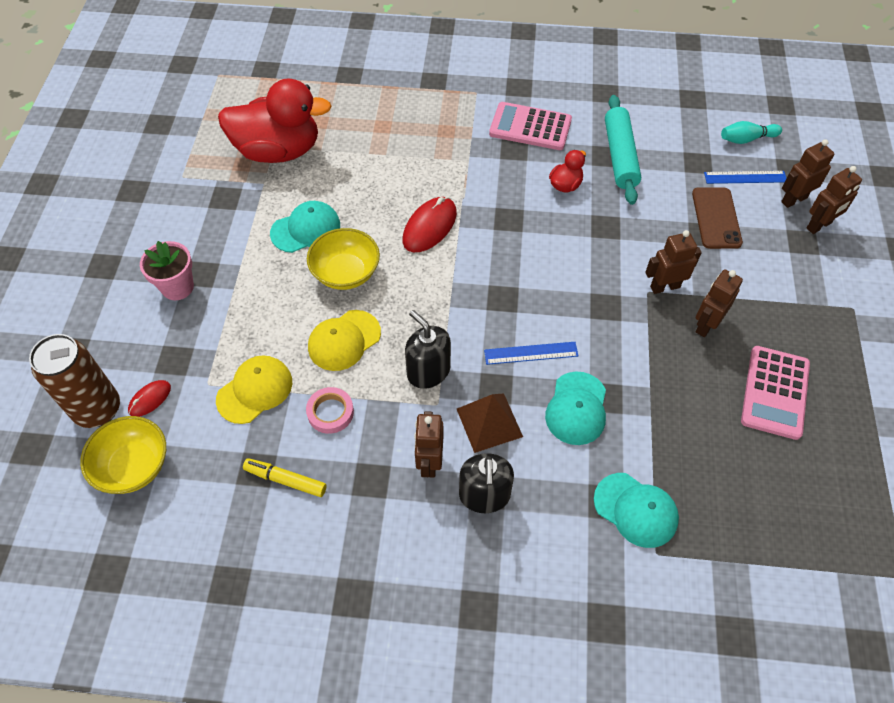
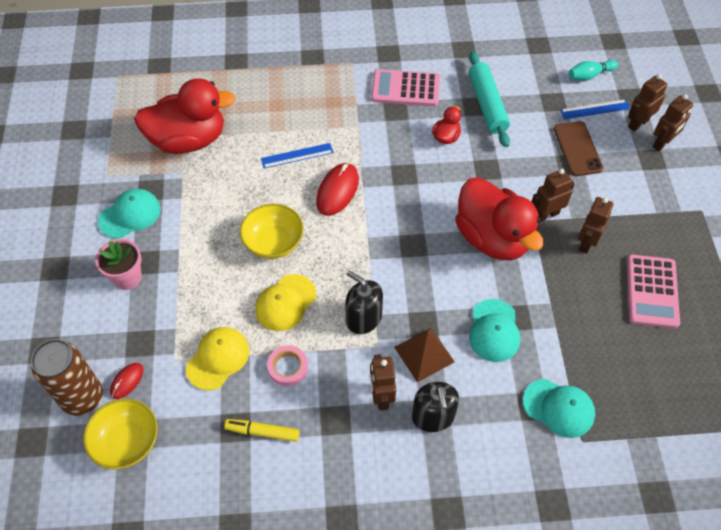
camera: 10 degrees left, 0 degrees up
(306, 229) = (229, 208): turquoise cap -> turquoise cap (130, 215)
(531, 353) = (447, 289): blue ruler -> blue ruler (297, 156)
(596, 304) = (492, 238): none -> red duck

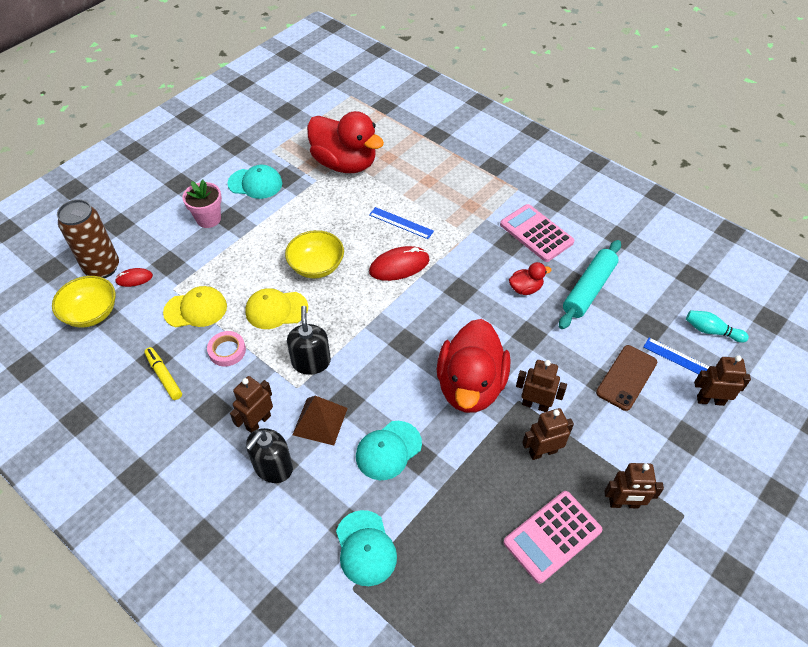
camera: 45 degrees right, 5 degrees down
(662, 143) = (714, 433): brown robot -> brown robot (624, 503)

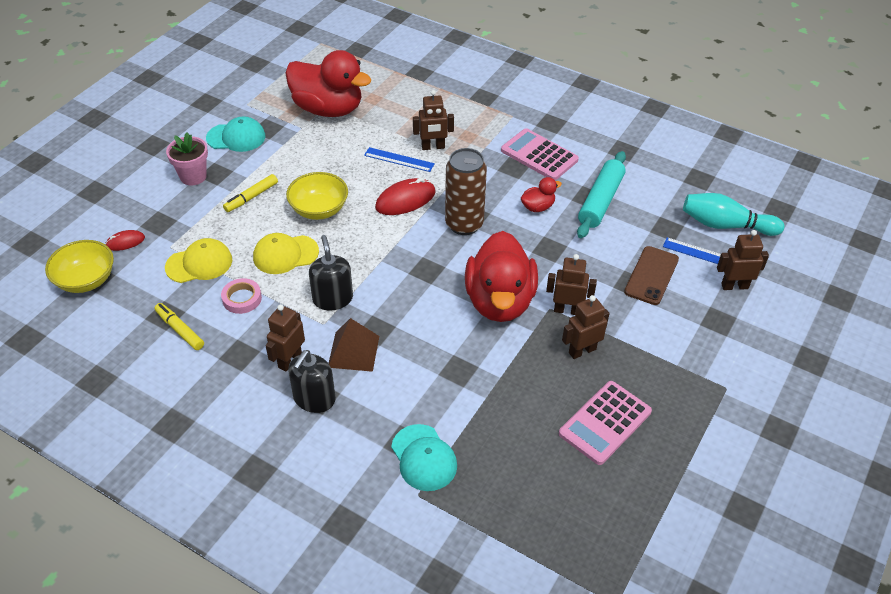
camera: 10 degrees left, 5 degrees down
(102, 268) = (87, 235): brown can -> brown can (464, 224)
(257, 246) = (251, 197): none -> yellow marker
(388, 450) = (429, 369): turquoise cap -> none
(624, 503) = (668, 386): brown robot -> brown robot (433, 147)
(711, 331) = (725, 225): turquoise bowling pin -> turquoise bowling pin, size x1.63

